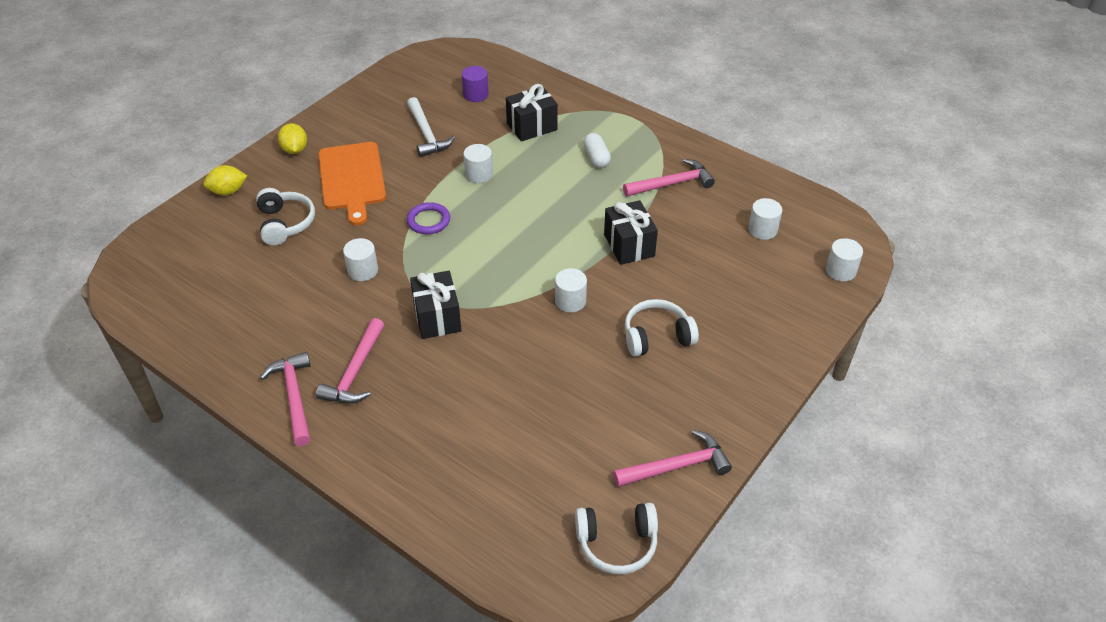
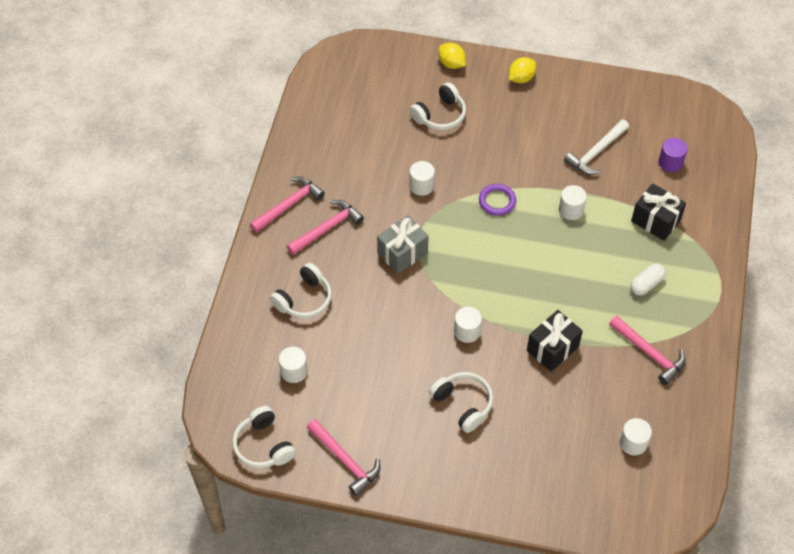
camera: 65 degrees right, 10 degrees up
(352, 179) = (512, 130): orange cutting board -> none
(355, 372) = (327, 228): pink hammer -> pink hammer turned 150 degrees clockwise
(437, 317) = (402, 253): black gift -> grey gift
(437, 429) = (304, 299): none -> white headphones
(840, 271) = (618, 519): white cylinder -> white cylinder (294, 371)

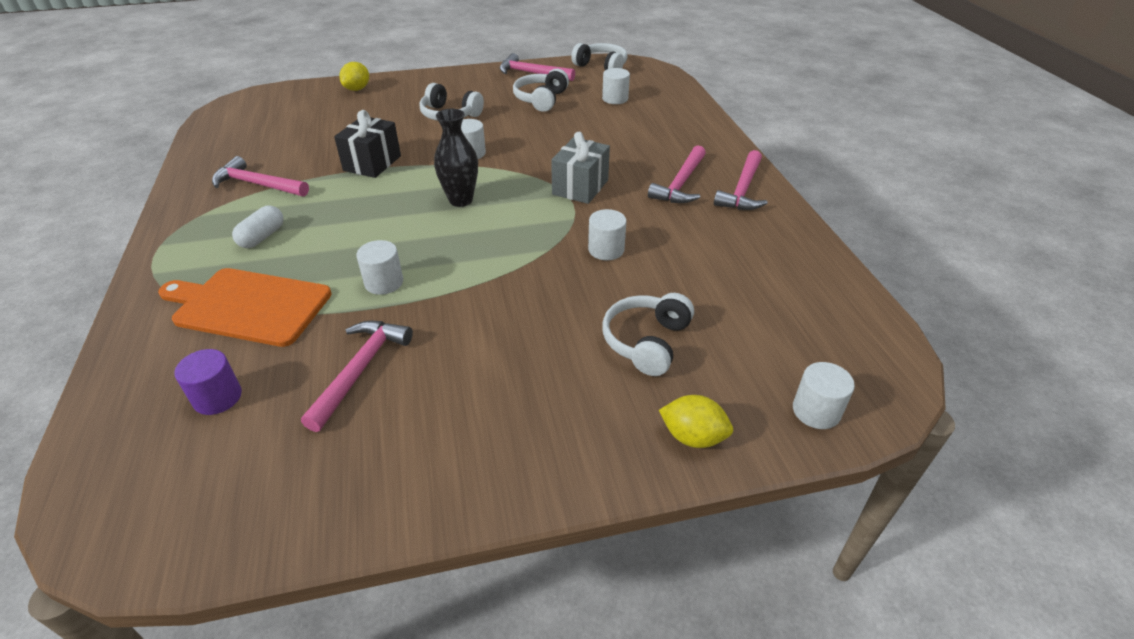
camera: 155 degrees right, 15 degrees down
(304, 299) = (650, 134): white headphones -> white headphones (541, 99)
(497, 201) = (494, 262): purple ring -> none
(497, 272) = (461, 200): none -> black vase
(521, 78) = (546, 457): yellow lemon -> yellow lemon (357, 89)
(596, 152) = (360, 370): white hammer -> pink hammer
(633, 443) = (274, 129): white cylinder -> white cylinder (816, 411)
(655, 221) = (248, 306): black gift -> orange cutting board

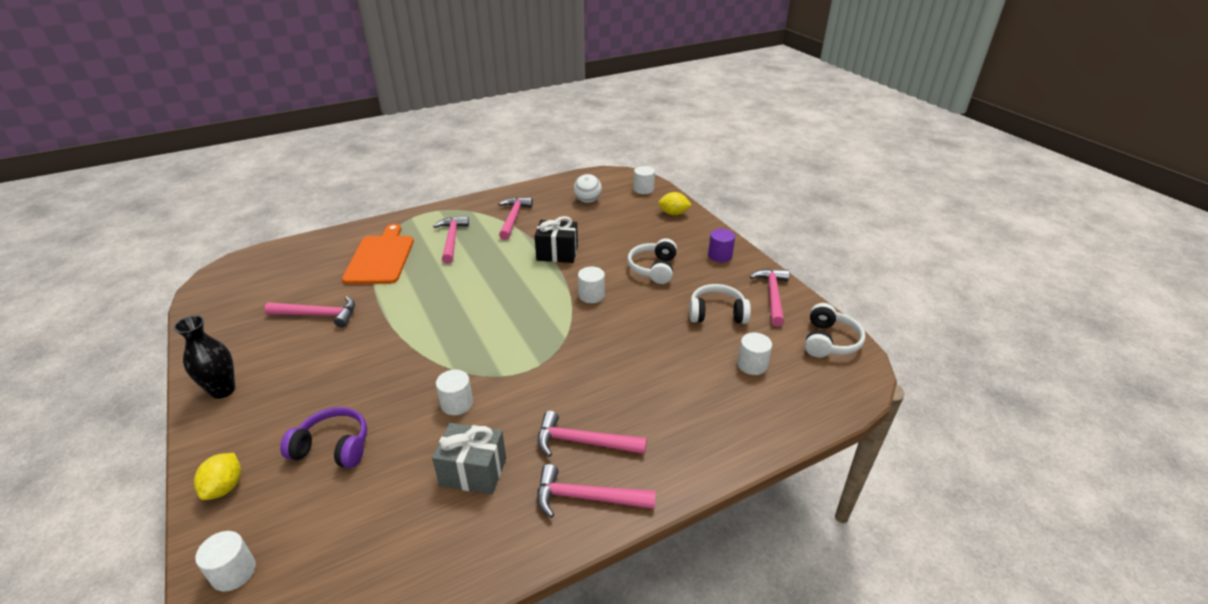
camera: 75 degrees right, 5 degrees down
(217, 397) = (302, 274): purple cylinder -> purple cylinder (720, 255)
(262, 237) = (452, 239): white capsule -> pink hammer
(273, 130) = (587, 200): none -> white ball
(384, 282) = (405, 300): white cylinder -> white cylinder (643, 189)
(461, 200) = (515, 308): black vase -> black vase (223, 390)
(580, 187) = (555, 370): grey gift -> grey gift (473, 472)
(646, 342) = (333, 447): white headphones -> purple headphones

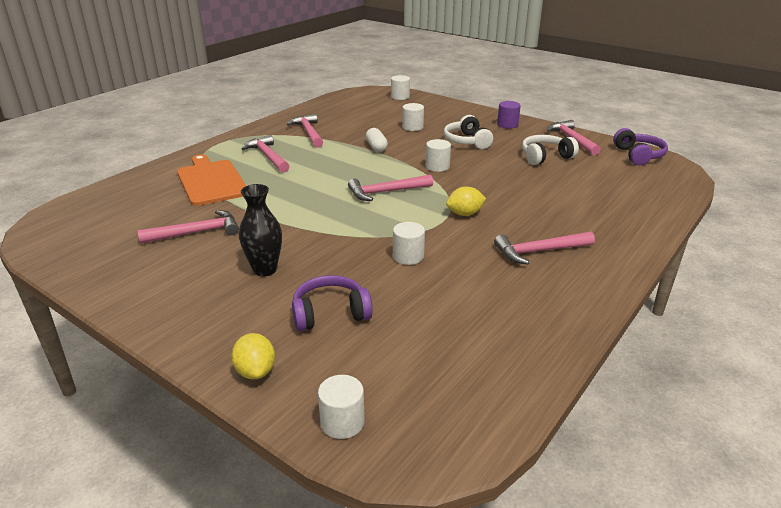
camera: 25 degrees left, 5 degrees down
(223, 390) = (161, 307): black vase -> black vase (265, 270)
(473, 472) = (475, 293): grey gift -> none
(557, 253) = (376, 147): black gift -> white capsule
(587, 200) = (361, 111): white ball -> none
(587, 497) = (581, 281): pink hammer -> pink hammer (386, 192)
(673, 213) = (442, 107): yellow lemon -> yellow lemon (464, 214)
(752, 365) = (604, 179): white cylinder -> white cylinder (412, 127)
(829, 341) = (638, 155): white headphones -> purple headphones

